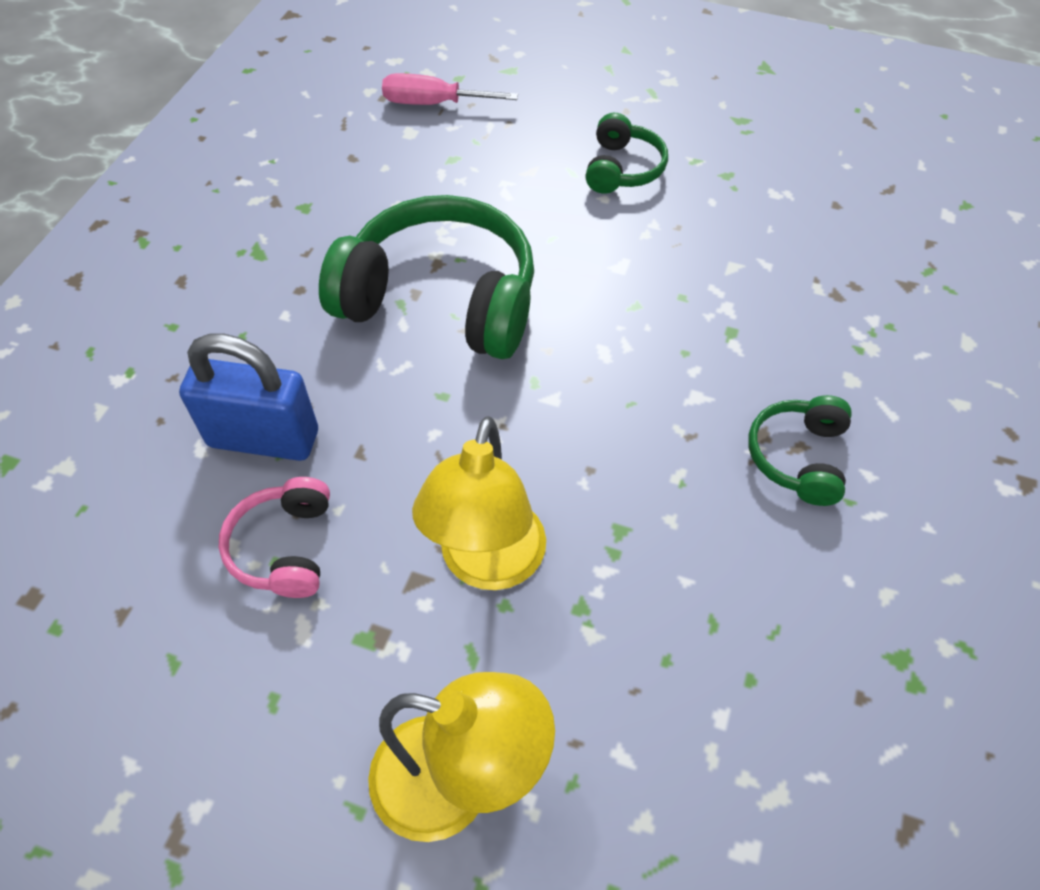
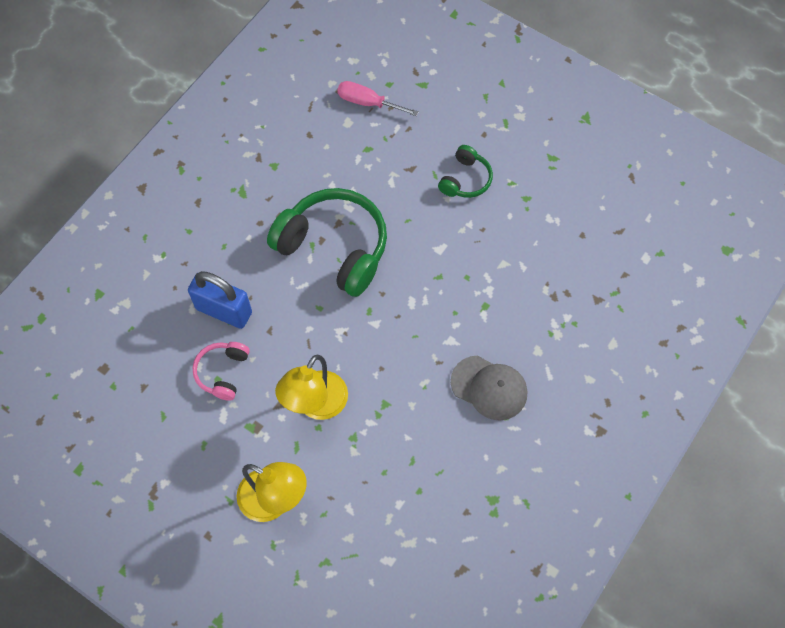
camera: 15 degrees right, 10 degrees up
(798, 457) = (489, 388): green headphones -> grey cap

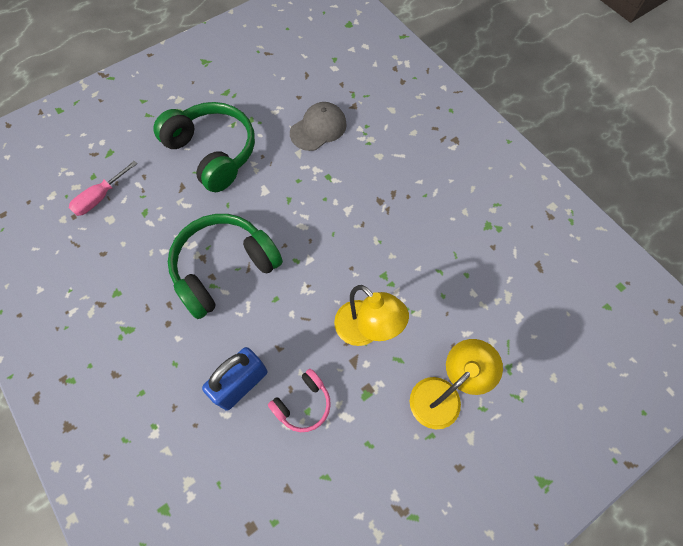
camera: 70 degrees left, 0 degrees up
(222, 372) = (303, 404): pink headphones -> pink headphones turned 75 degrees counterclockwise
(465, 179) = (213, 152): green headphones -> green headphones, size x2.00
(489, 388) = (397, 197): grey cap -> grey cap (318, 128)

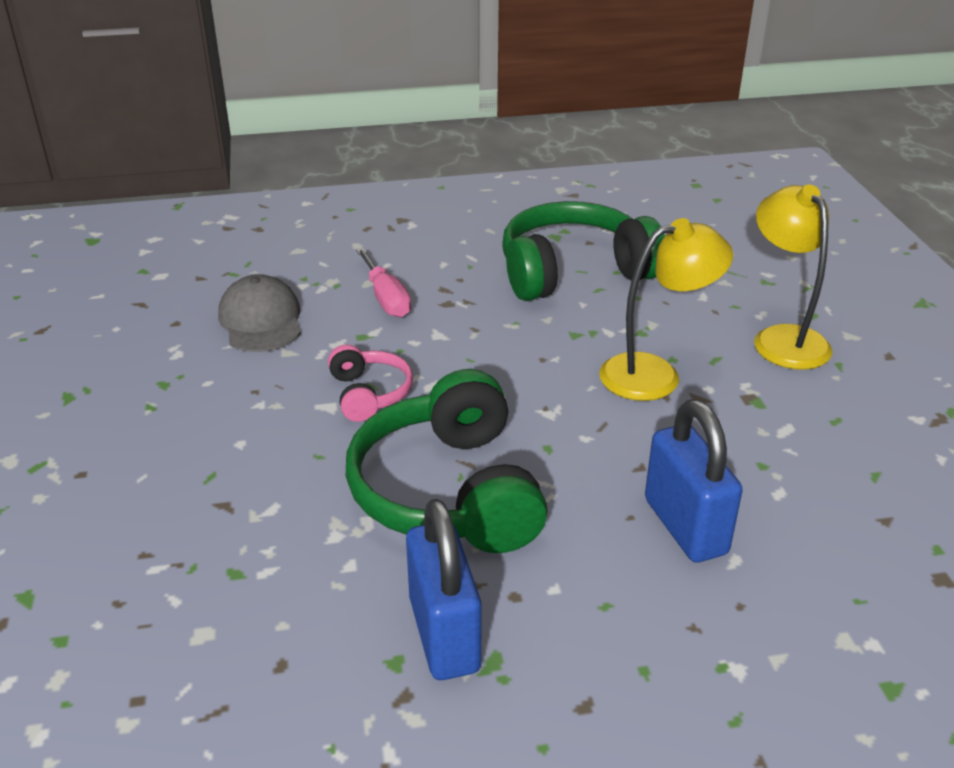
camera: 65 degrees left, 30 degrees down
(100, 197) = (131, 638): pink screwdriver -> pink screwdriver (386, 298)
(136, 304) = (444, 634): none -> blue padlock
(213, 152) = (187, 445): green headphones -> green headphones (573, 272)
(303, 404) = (749, 466): pink headphones -> pink headphones (369, 394)

